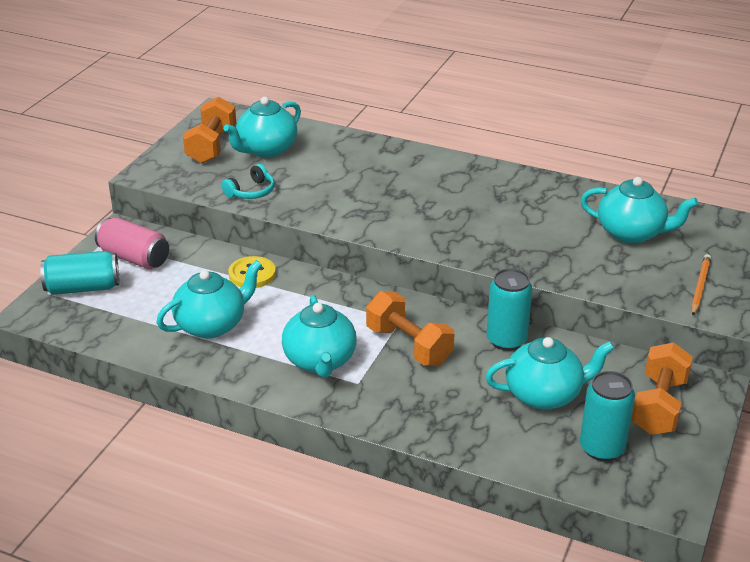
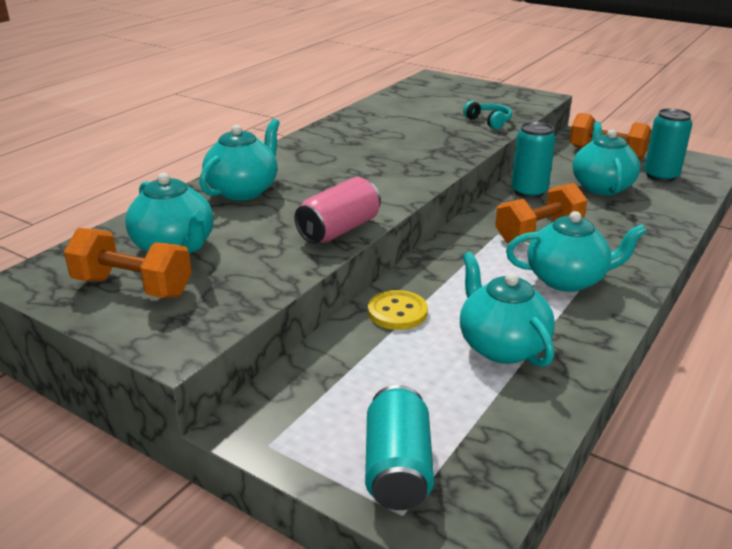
camera: 80 degrees left, 5 degrees down
(134, 258) = (329, 411): pink can -> pink can (339, 230)
(251, 192) = (278, 263): turquoise headphones -> turquoise headphones (489, 121)
(631, 233) = (429, 108): turquoise teapot -> turquoise teapot (243, 190)
(700, 286) = (505, 99): orange pencil -> none

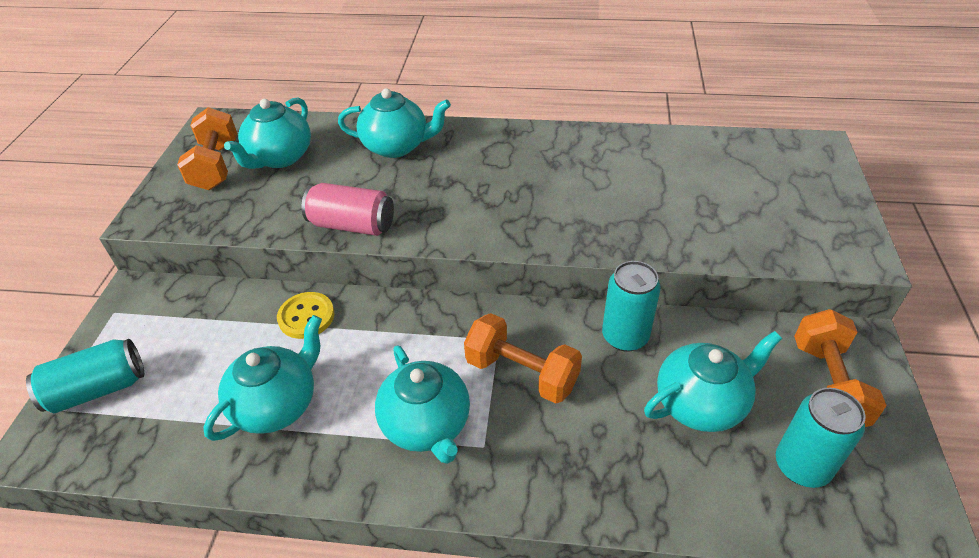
camera: 65 degrees right, 15 degrees up
(489, 121) = (712, 236): turquoise headphones -> none

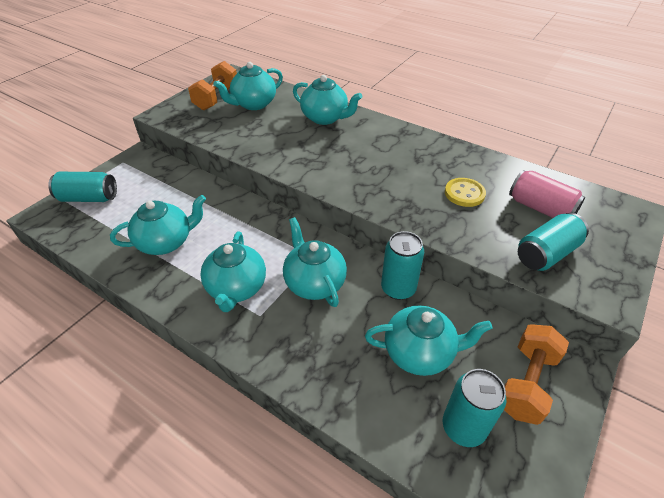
camera: 25 degrees right, 0 degrees up
(306, 317) = (215, 201): yellow button -> yellow button (464, 193)
(352, 225) = (265, 154): pink can -> pink can (540, 208)
(522, 373) = (314, 283): orange dumbbell -> turquoise teapot
(769, 229) = (546, 254): none -> turquoise can

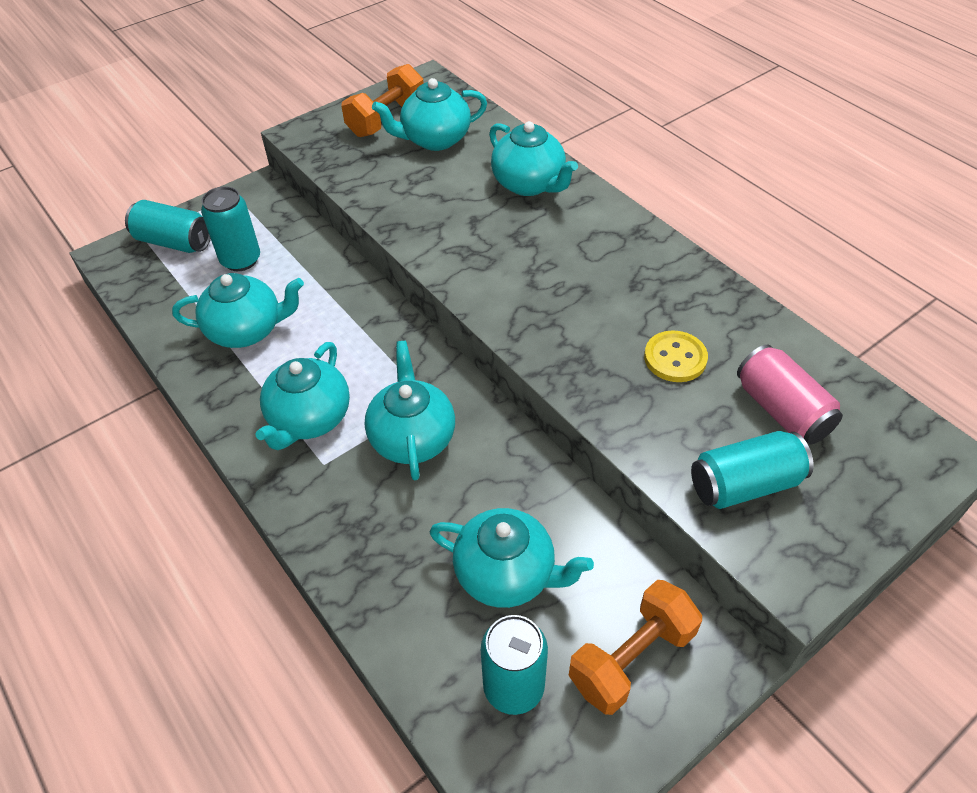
camera: 20 degrees right, 5 degrees up
(398, 288) = (522, 476): turquoise can -> turquoise can (241, 260)

